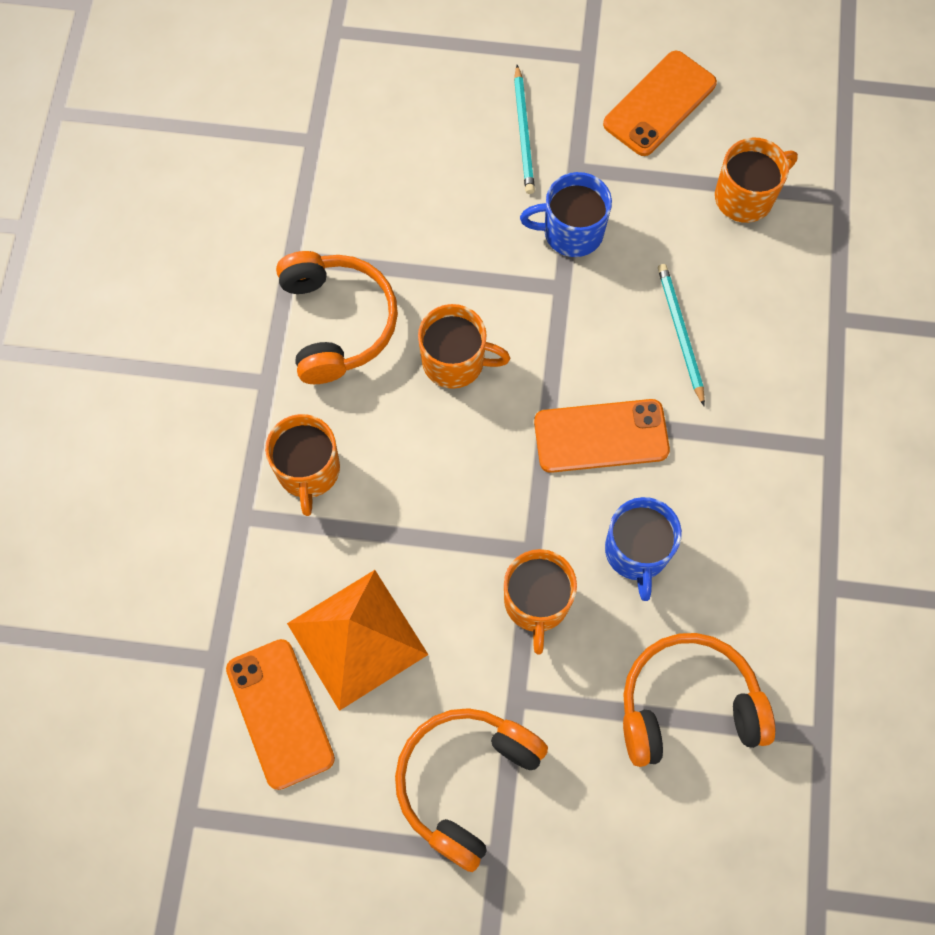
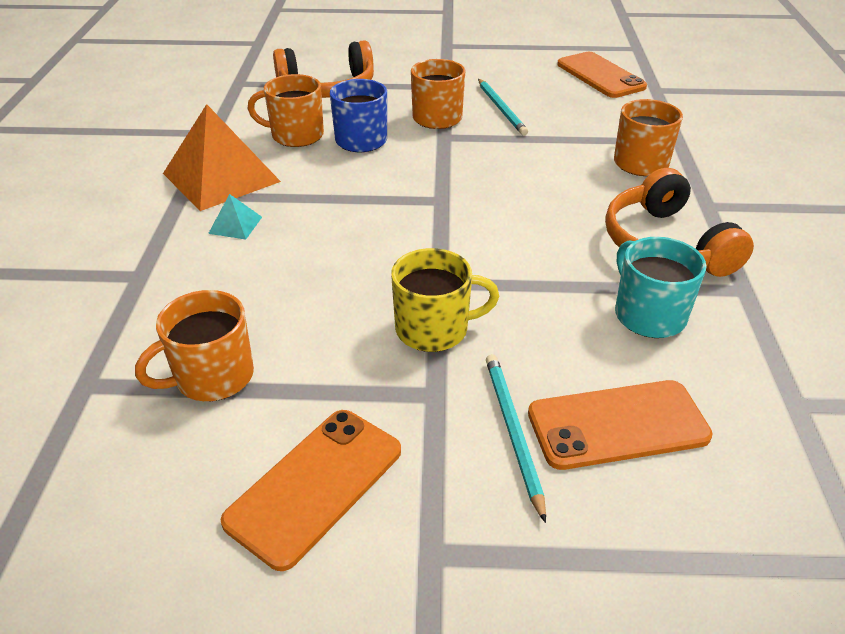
camera: 175 degrees right, 30 degrees down
(357, 639) = (563, 100): orange pyramid -> orange pyramid (221, 177)
(388, 234) = (648, 314): none -> turquoise mug
(455, 361) = (537, 226): orange mug -> orange mug (295, 135)
(465, 781) = (472, 62): orange headphones -> none
(571, 232) = (434, 329): blue mug -> yellow mug
(601, 436) = (392, 191): orange phone -> orange phone (617, 425)
(680, 333) = (312, 256): turquoise pencil -> turquoise pencil (501, 109)
(763, 388) = (235, 225): none -> turquoise pyramid

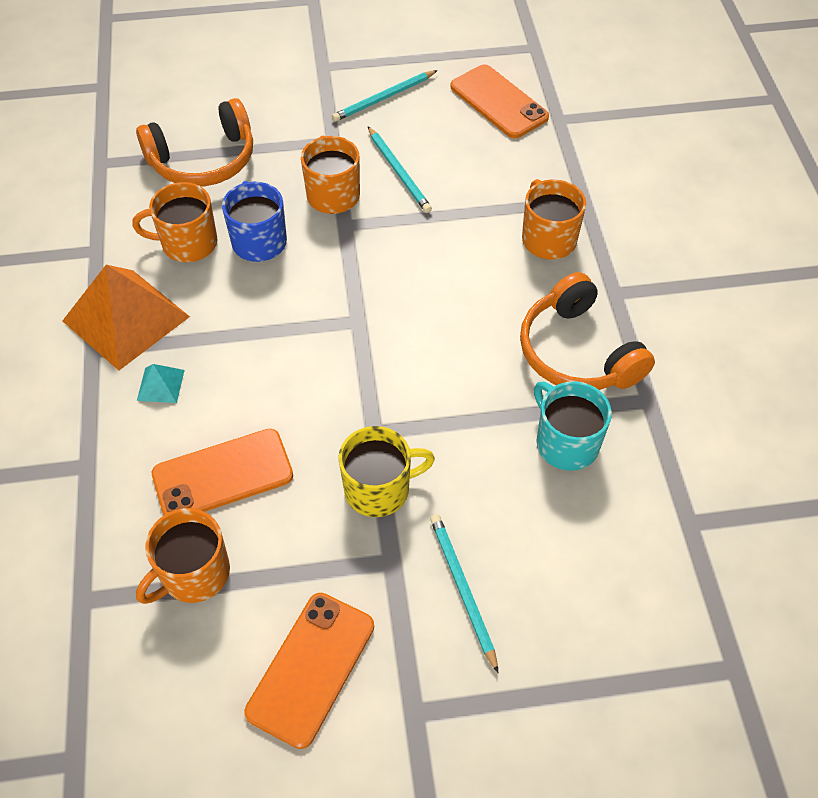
camera: 10 degrees left, 15 degrees up
(496, 66) = (383, 98): none -> turquoise pencil
(617, 425) = (547, 568): orange phone -> orange phone (223, 475)

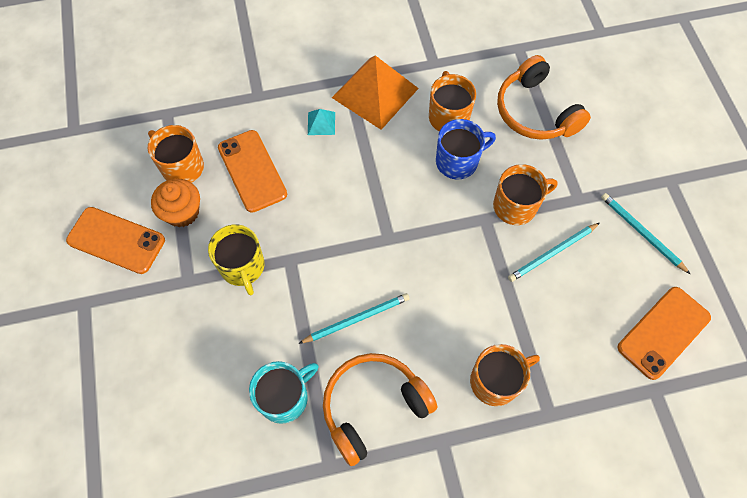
camera: 85 degrees right, 10 degrees up
(276, 571) = (182, 212): none -> orange cupcake
(462, 589) = (165, 327): turquoise pencil -> turquoise pencil (357, 319)

